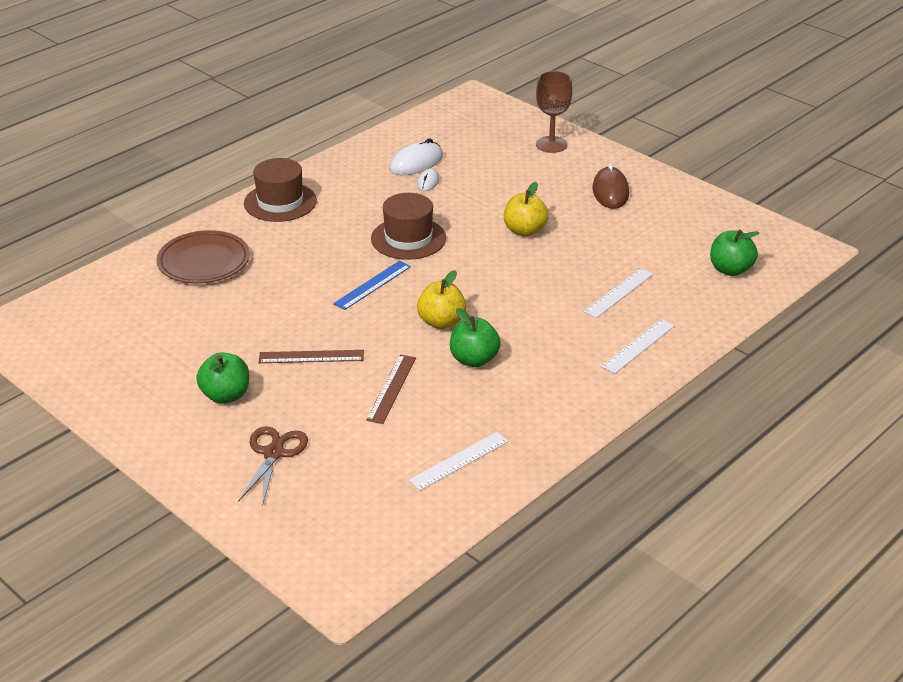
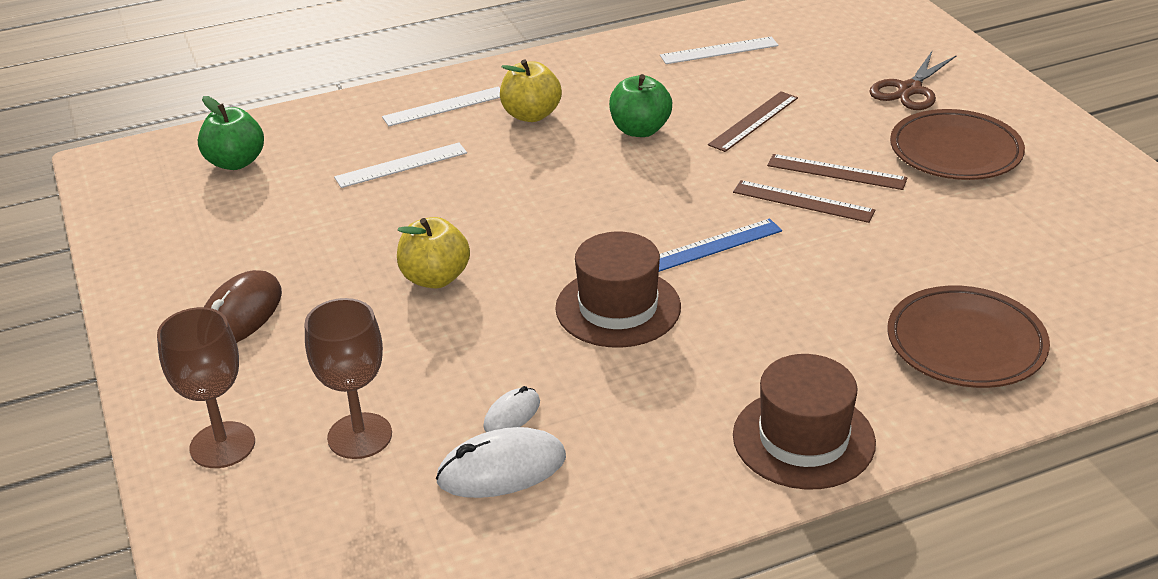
camera: 155 degrees left, 0 degrees up
(226, 395) = (955, 152): green apple -> brown plate
(327, 328) = (803, 201): none -> brown ruler
(441, 322) = (650, 178): yellow apple -> yellow apple (531, 115)
(492, 160) = (360, 436): none -> brown goblet

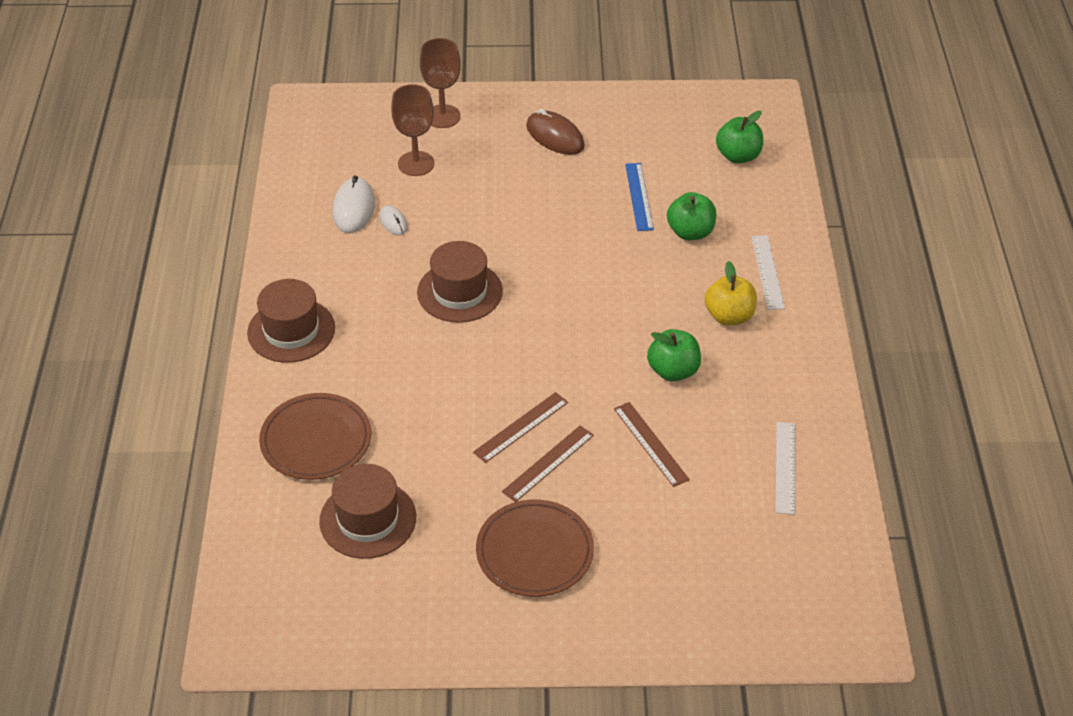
camera: 110 degrees right, 10 degrees up
(401, 165) = (690, 232): white ruler -> green apple
(435, 278) = (542, 220): yellow apple -> none
(713, 245) = (497, 359): blue ruler -> blue ruler (639, 196)
(910, 89) = (649, 571): brown scissors -> none
(1031, 265) = (368, 519): none -> brown hat

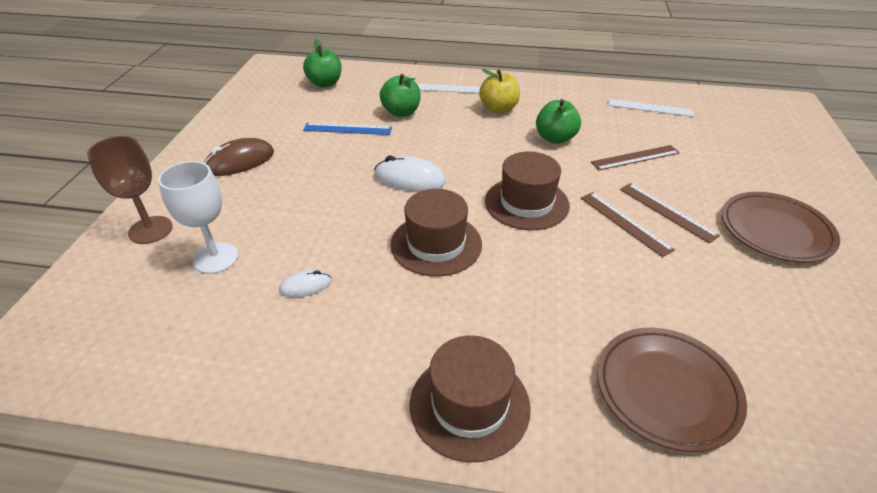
camera: 80 degrees left, 5 degrees down
(354, 208) = (262, 320): white mouse -> white mouse (409, 179)
(368, 519) = (777, 348): brown hat -> brown hat (526, 203)
(416, 164) = (216, 258): brown goblet -> white goblet

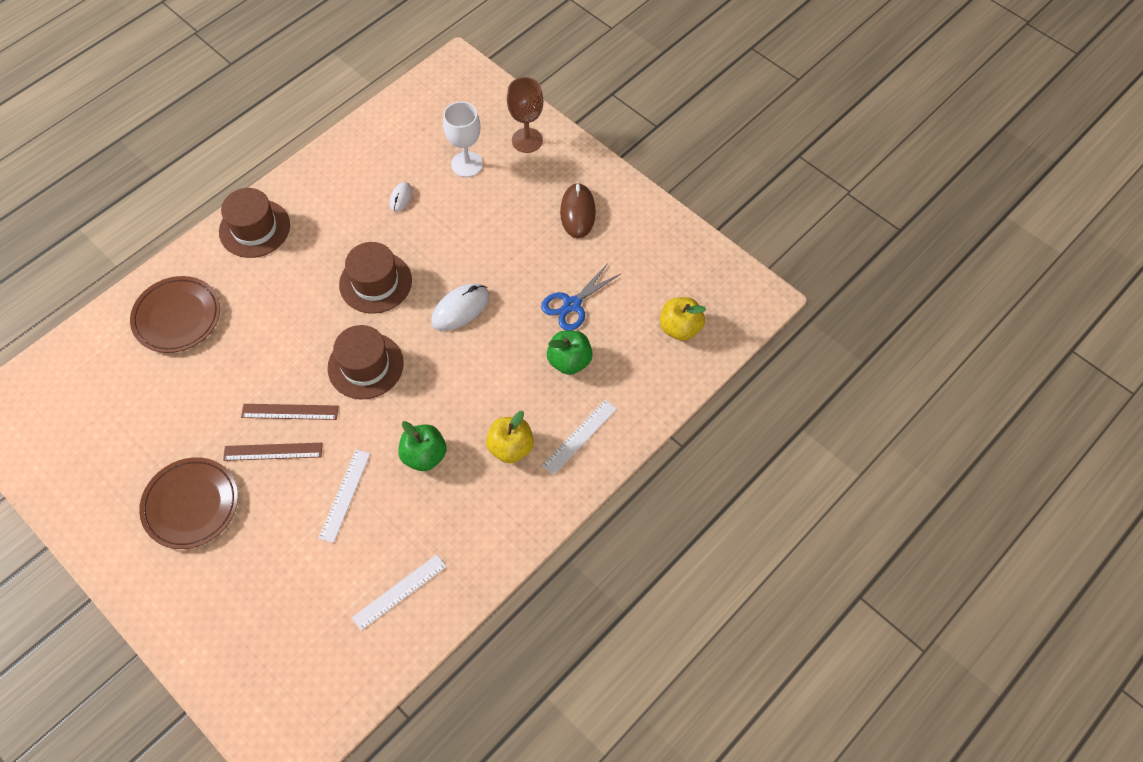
camera: 125 degrees right, 20 degrees up
(325, 83) = (680, 328): green apple -> yellow apple
(347, 129) = (572, 305): blue ruler -> blue scissors
(635, 158) = (344, 495): brown ruler -> white ruler

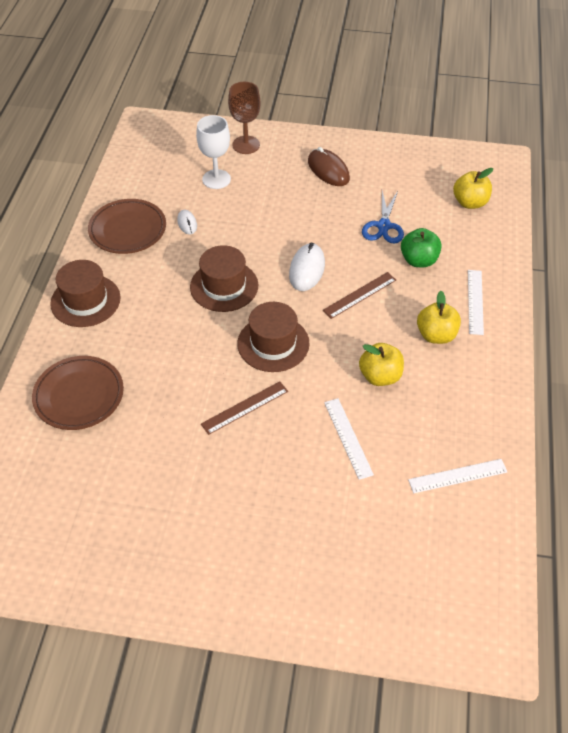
camera: 35 degrees left, 10 degrees down
(191, 505) = (229, 521): brown plate -> brown plate (128, 230)
(273, 452) = (259, 443): brown ruler -> brown ruler (360, 295)
(399, 592) = (458, 476): white ruler -> white ruler turned 60 degrees clockwise
(424, 456) = (380, 376): green apple -> yellow apple

